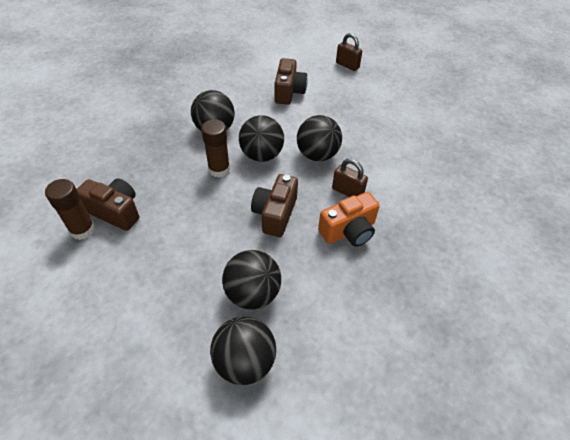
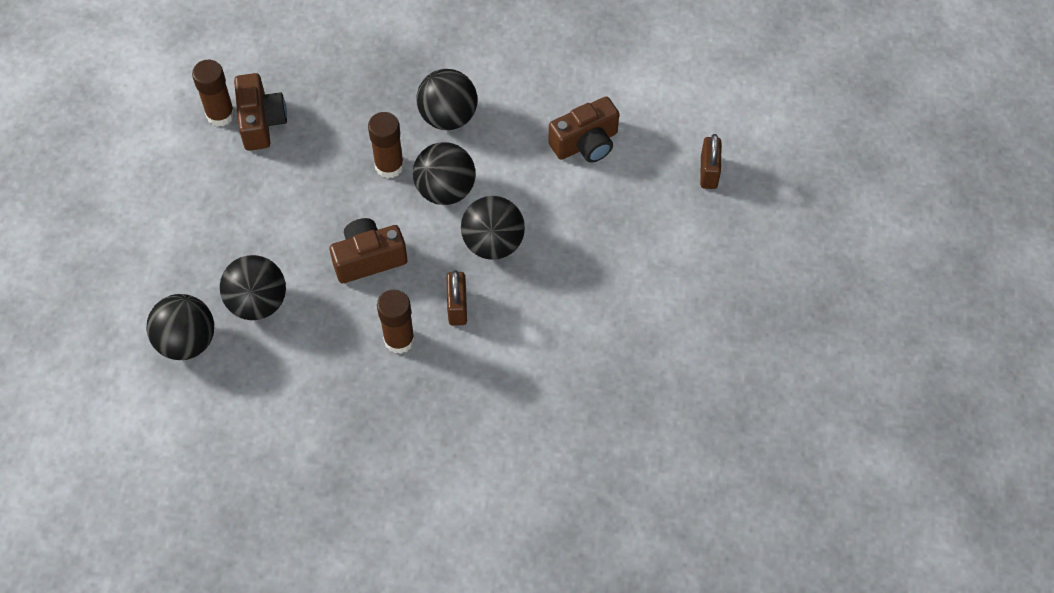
camera: 55 degrees right, 10 degrees up
(349, 231) = (399, 340): orange camera -> brown glue stick

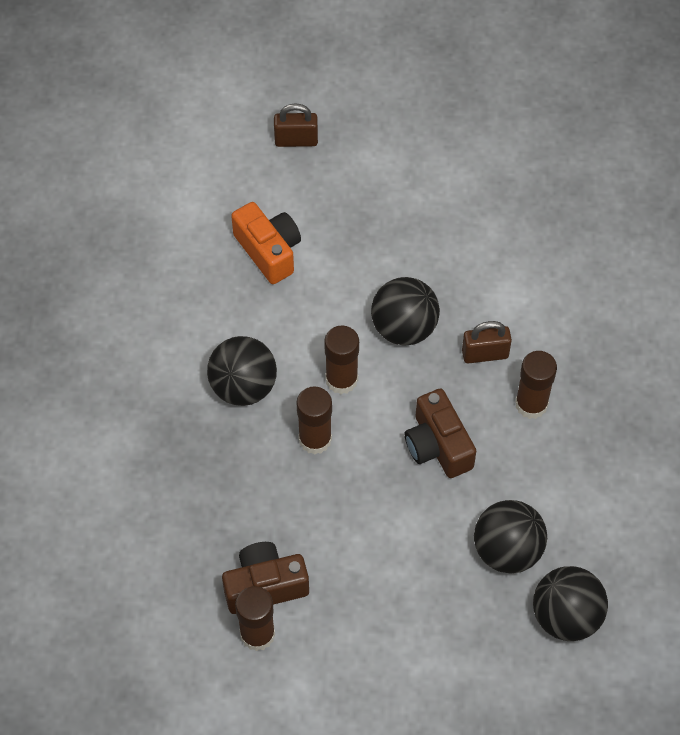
camera: 95 degrees left, 0 degrees up
(445, 190) = (341, 379): black ball -> brown glue stick
(586, 143) = (269, 251): brown camera -> orange camera

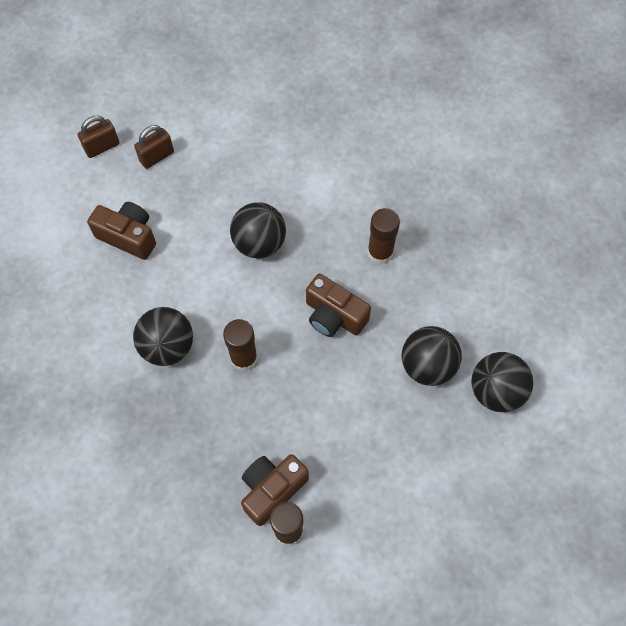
camera: 30 degrees left, 5 degrees up
(269, 251) = (128, 236): orange camera -> brown camera
(341, 379) = (237, 304): brown glue stick -> none
(485, 354) = (327, 233): brown padlock -> brown padlock (157, 156)

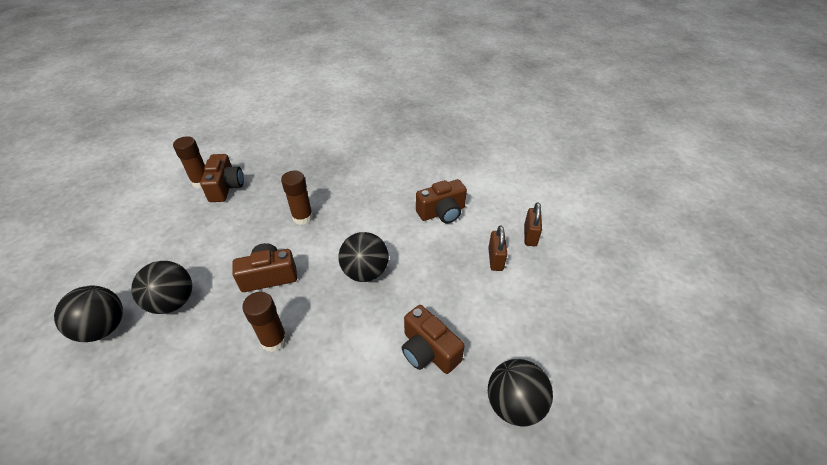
camera: 130 degrees right, 20 degrees down
(168, 346) = (350, 192): black ball -> black ball (514, 404)
(291, 146) = (428, 351): none -> brown camera

